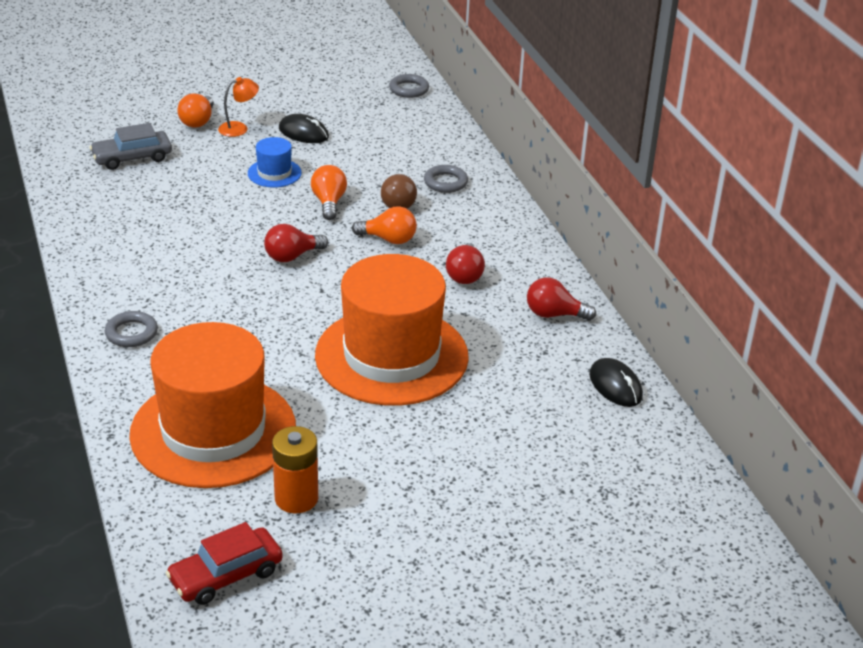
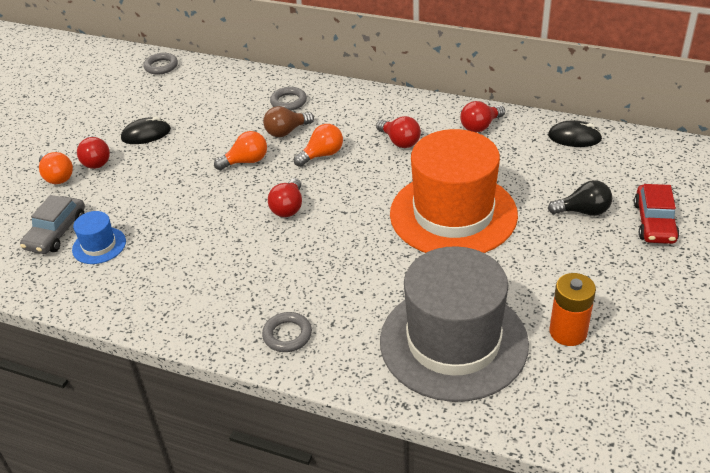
camera: 45 degrees left, 5 degrees up
(213, 431) = (453, 342): orange hat -> grey hat
(226, 575) = (625, 409): red car -> red car (654, 222)
(239, 128) = (96, 161): orange lamp -> red light bulb
(274, 173) = (176, 170): blue hat -> blue hat (99, 245)
(329, 202) = (246, 161): orange light bulb -> orange light bulb turned 120 degrees clockwise
(399, 203) = (286, 131): brown light bulb -> brown light bulb turned 105 degrees clockwise
(493, 440) = (583, 211): none -> black light bulb

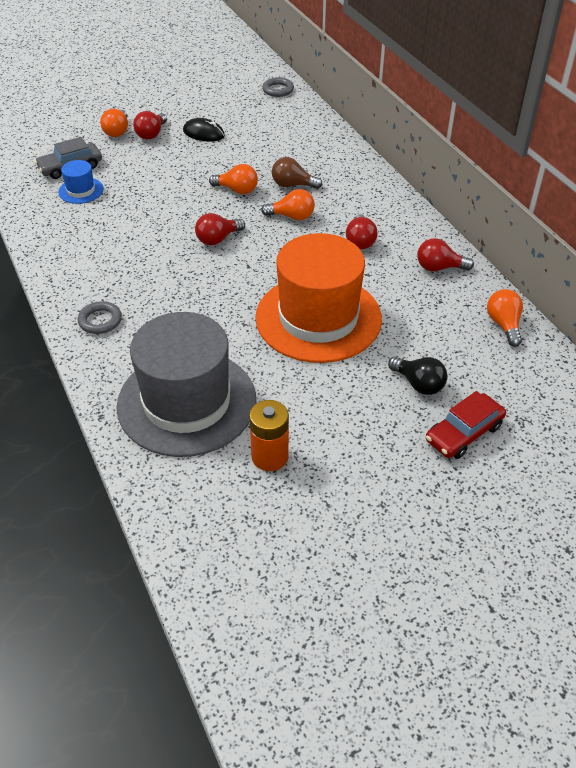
camera: 40 degrees right, 5 degrees up
(288, 102) = (325, 164): grey ring -> none
(574, 137) = (504, 325): black mouse -> orange light bulb

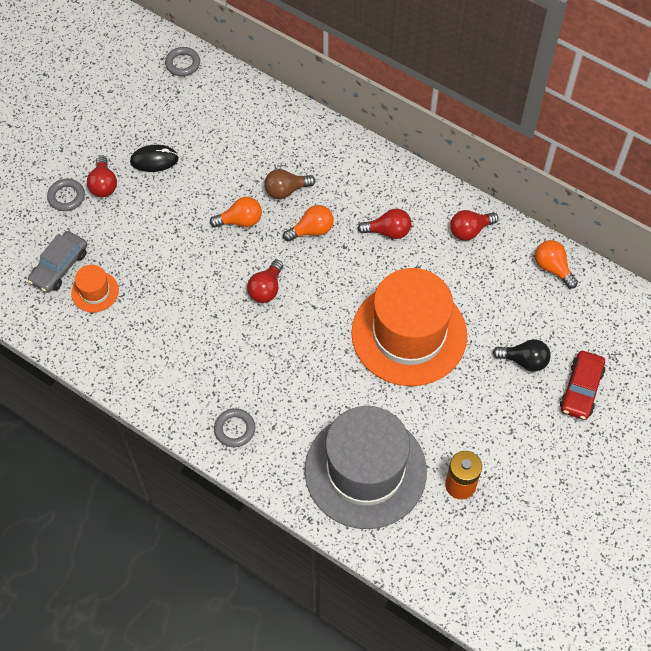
camera: 30 degrees left, 15 degrees up
(81, 190) = (95, 291): blue hat -> orange hat
(117, 131) = (66, 197): orange light bulb -> grey ring
(360, 241) = (388, 231): red light bulb -> red light bulb turned 60 degrees counterclockwise

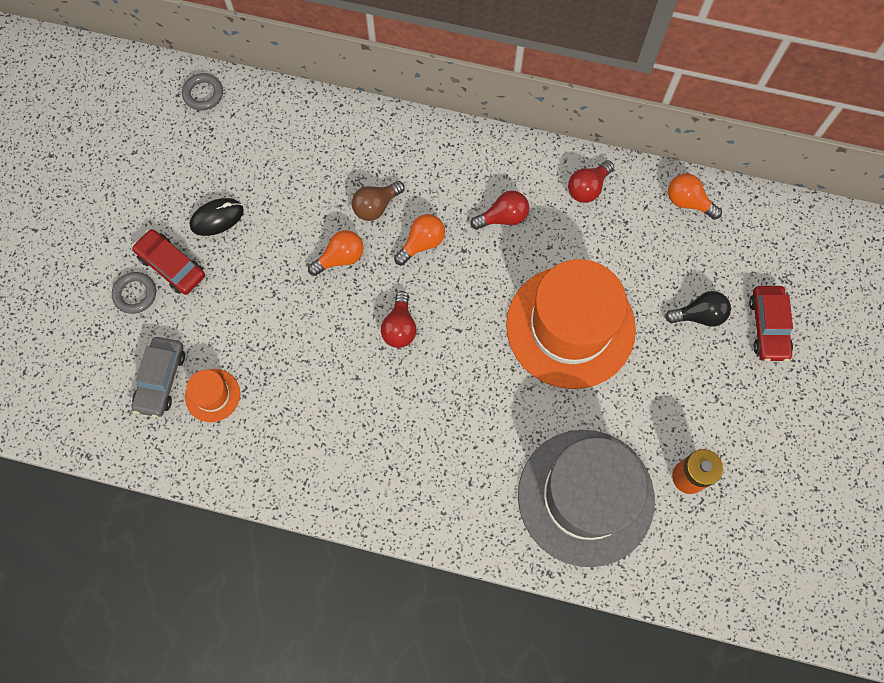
camera: 20 degrees left, 10 degrees up
(103, 185) = (171, 266): red light bulb -> red car
(234, 429) = (430, 501): grey ring -> none

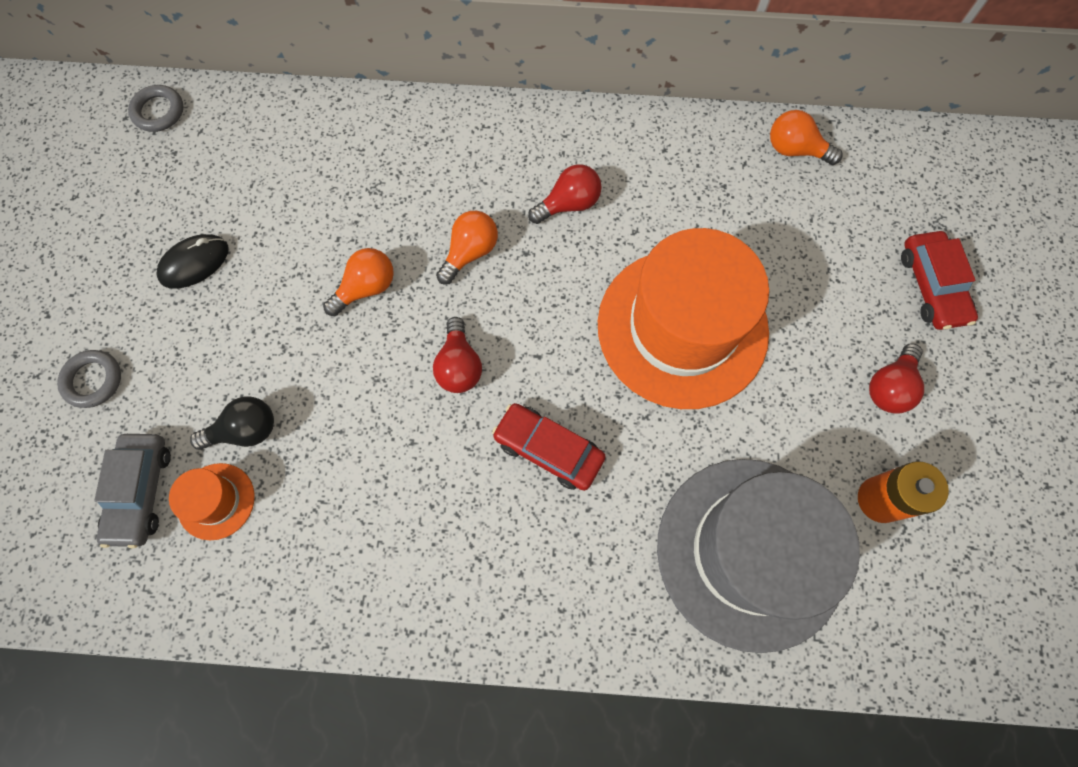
camera: 10 degrees left, 0 degrees up
(171, 266) = (140, 334): red car -> red car (548, 449)
(376, 206) = (402, 215): brown light bulb -> none
(587, 188) = (667, 152): red light bulb -> red light bulb (889, 387)
(699, 315) = (842, 286): black light bulb -> black light bulb (245, 430)

